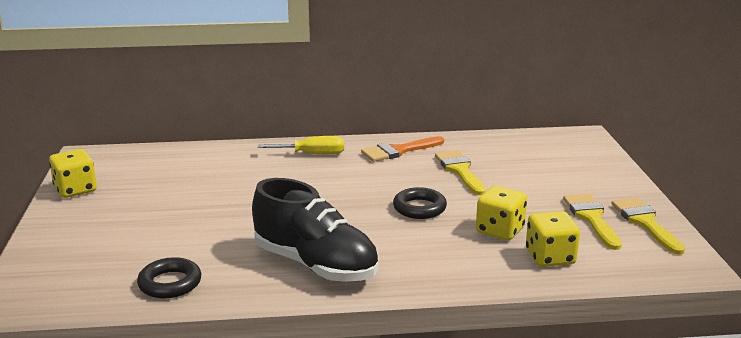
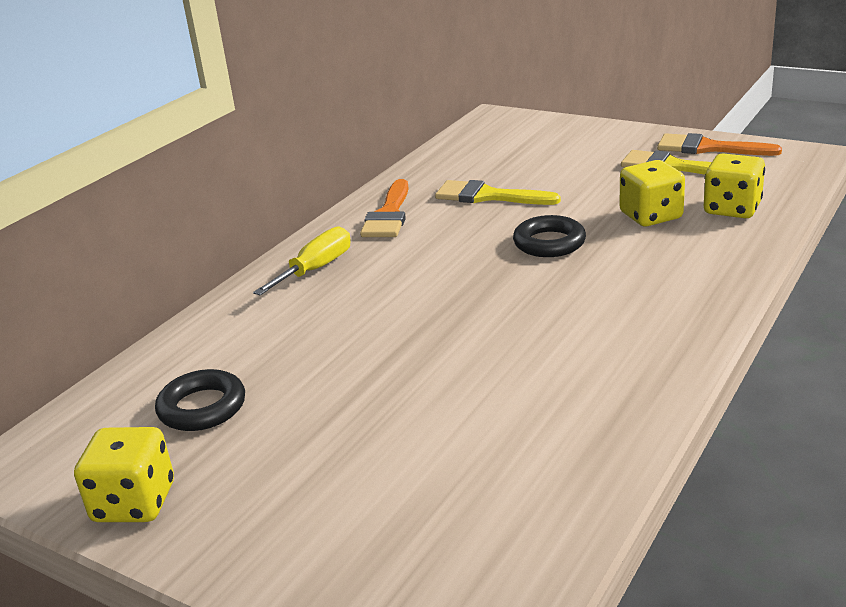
camera: 50 degrees left, 5 degrees up
(170, 283) = (558, 472): black ring -> black ring (202, 407)
(316, 265) = (618, 344): black shoe -> none
(645, 222) = (708, 148): yellow brush -> orange brush

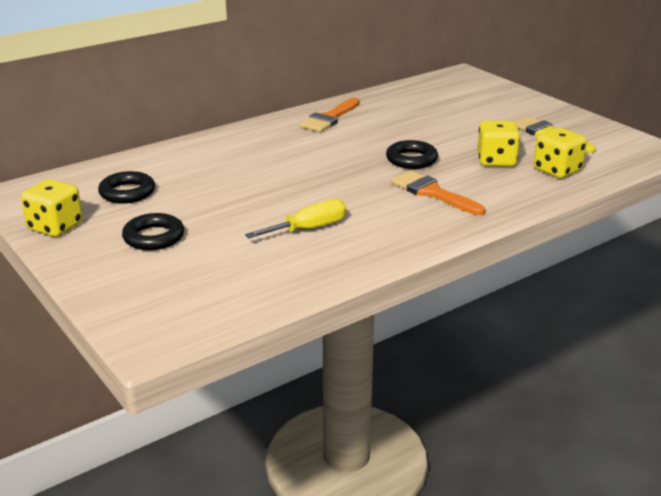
camera: 20 degrees right, 0 degrees up
(308, 469) = (154, 237): none -> black ring
(316, 269) = (255, 138): yellow screwdriver -> yellow screwdriver (308, 229)
(488, 196) = (403, 122): yellow brush -> none
(708, 148) = (588, 128): orange brush -> orange brush (432, 193)

